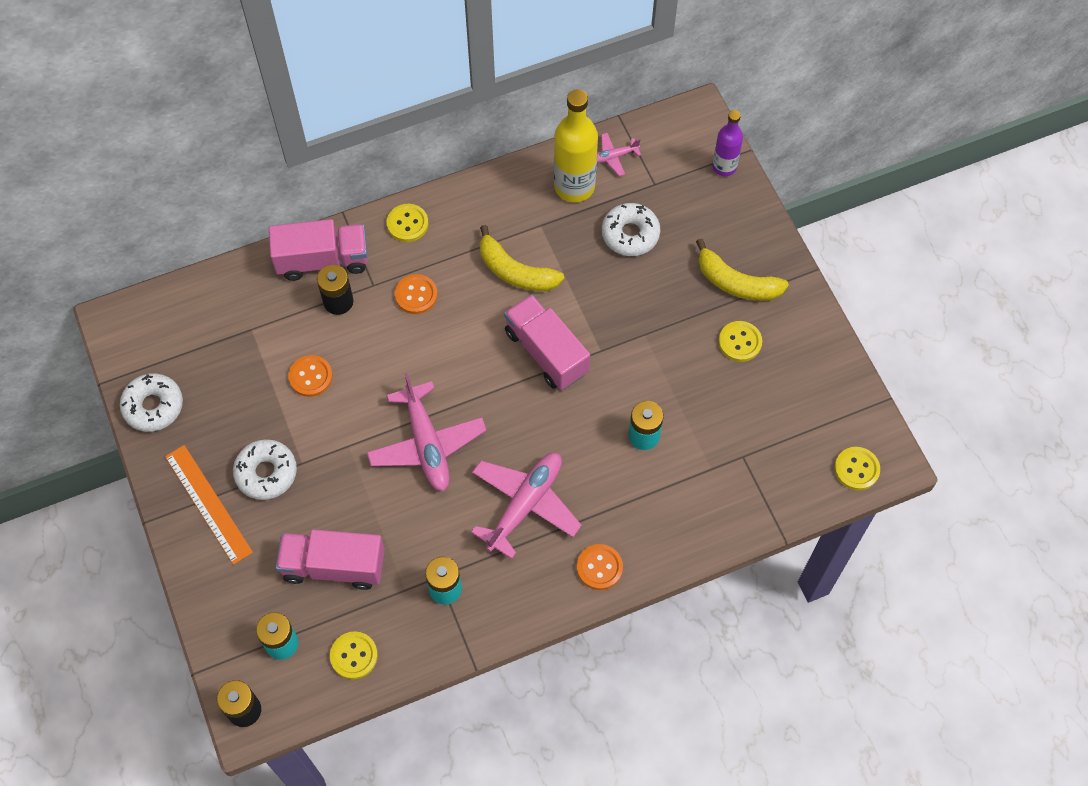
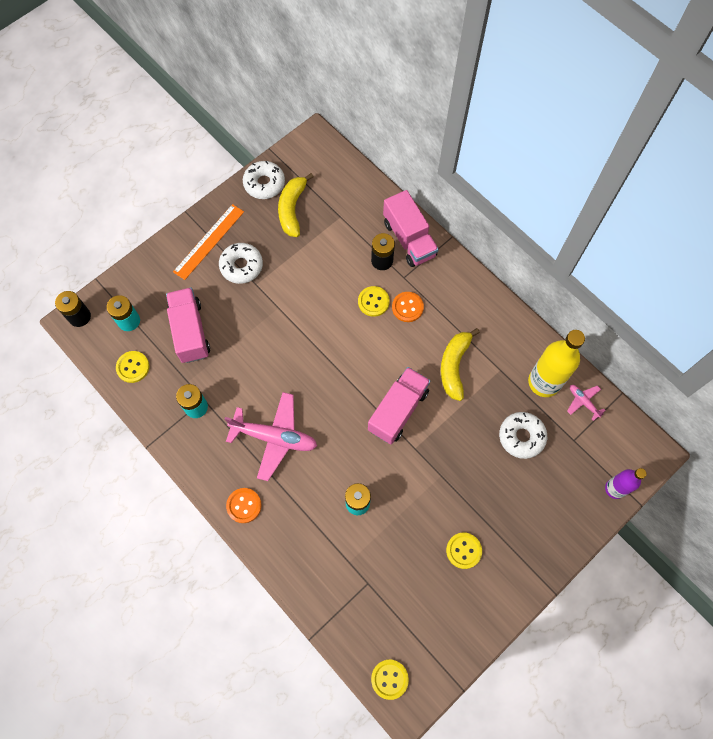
camera: 70 degrees right, 5 degrees up
(310, 377) = (319, 265): orange button -> none
(407, 224) = (461, 281): yellow button -> yellow button (373, 302)
(427, 444) = (297, 356): pink plane -> none
(736, 283) = (514, 531): yellow banana -> yellow banana (292, 209)

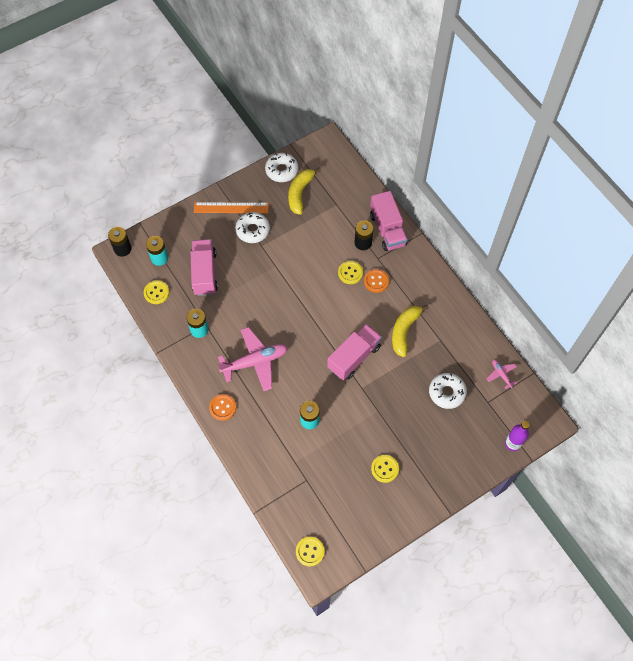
camera: 10 degrees right, 5 degrees down
(209, 241) = (231, 208): orange ruler -> orange ruler turned 45 degrees clockwise
(274, 437) = (255, 361): pink plane -> pink plane turned 45 degrees counterclockwise
(544, 382) = (473, 354): yellow bottle -> none

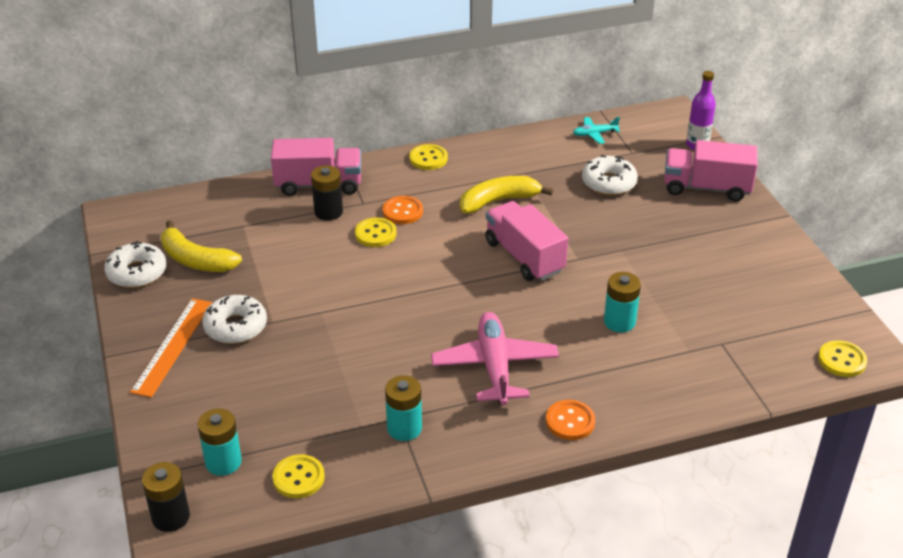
camera: 75 degrees left, 25 degrees down
(205, 273) = (290, 402): pink truck -> pink truck (706, 188)
(385, 469) = (715, 260): yellow button -> yellow button (428, 158)
(404, 331) = (498, 201): yellow banana -> yellow banana turned 120 degrees clockwise
(501, 374) = (594, 134): pink plane -> turquoise plane

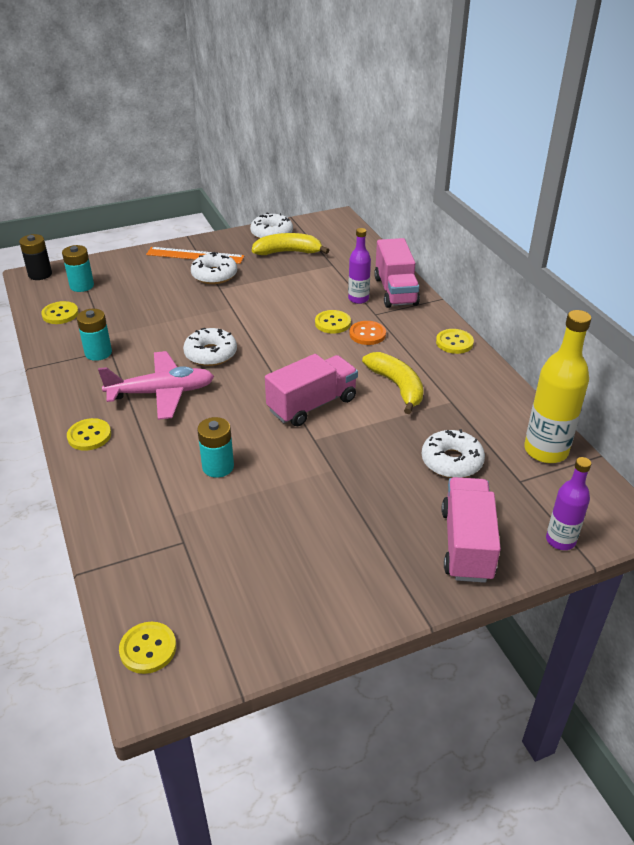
camera: 85 degrees right, 0 degrees up
(196, 260) = (288, 252): yellow banana -> yellow banana turned 60 degrees clockwise
(328, 212) = (358, 299): black battery -> purple bottle
(422, 328) = (211, 354): none -> white donut
(570, 421) = (89, 436): orange button -> yellow button
(594, 134) = (546, 451): turquoise plane -> yellow bottle

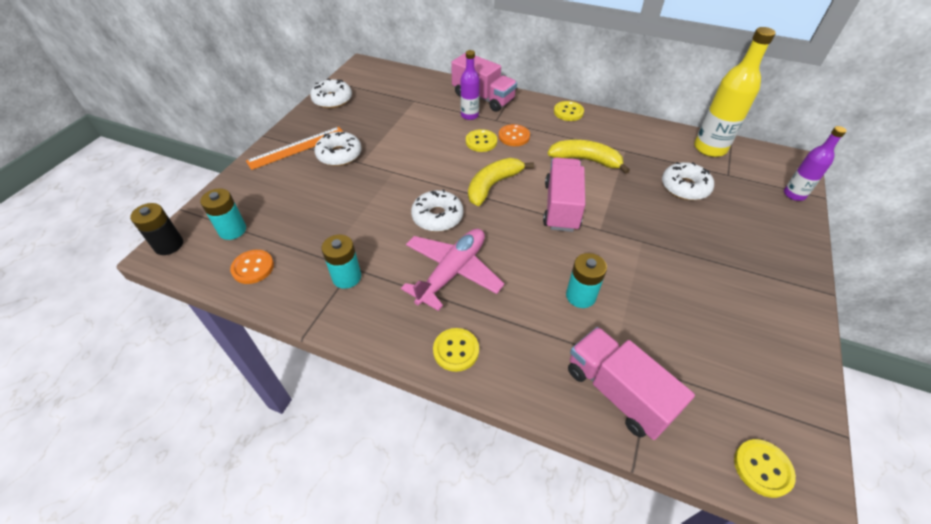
camera: 45 degrees left, 10 degrees up
(60, 314) = (253, 268): yellow button -> orange button
(288, 252) = (368, 107): yellow banana -> yellow banana (493, 185)
(467, 544) = (769, 231): pink truck -> pink truck (617, 392)

